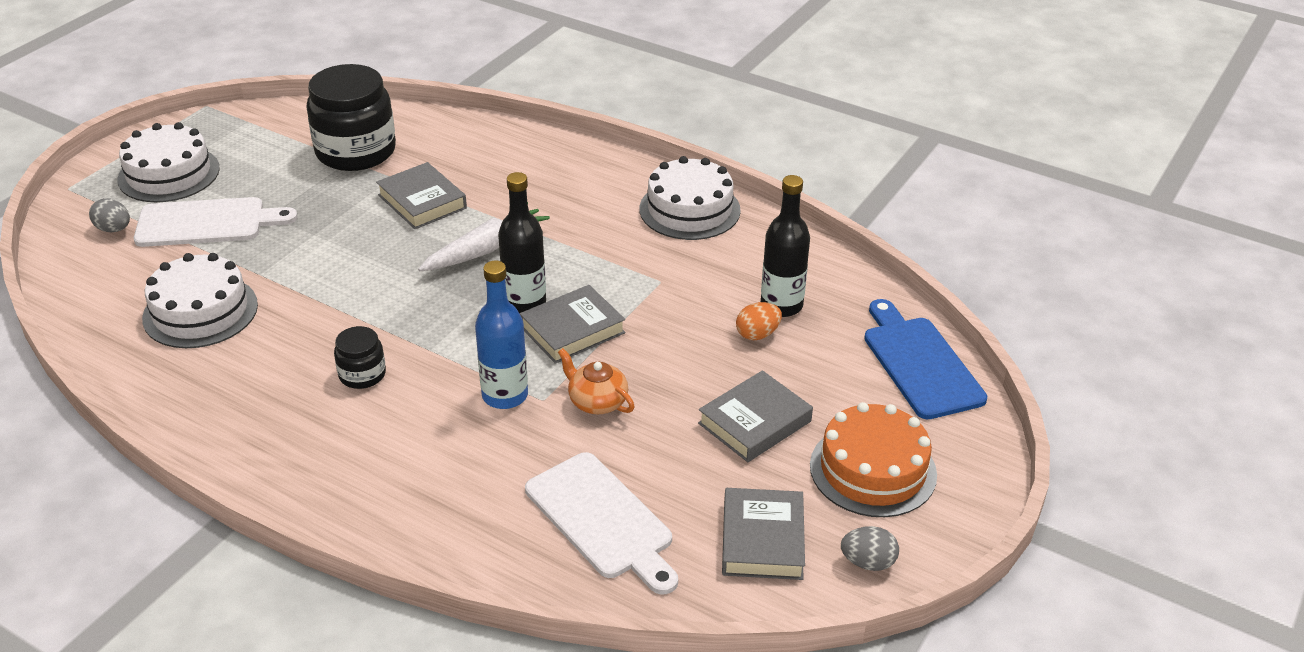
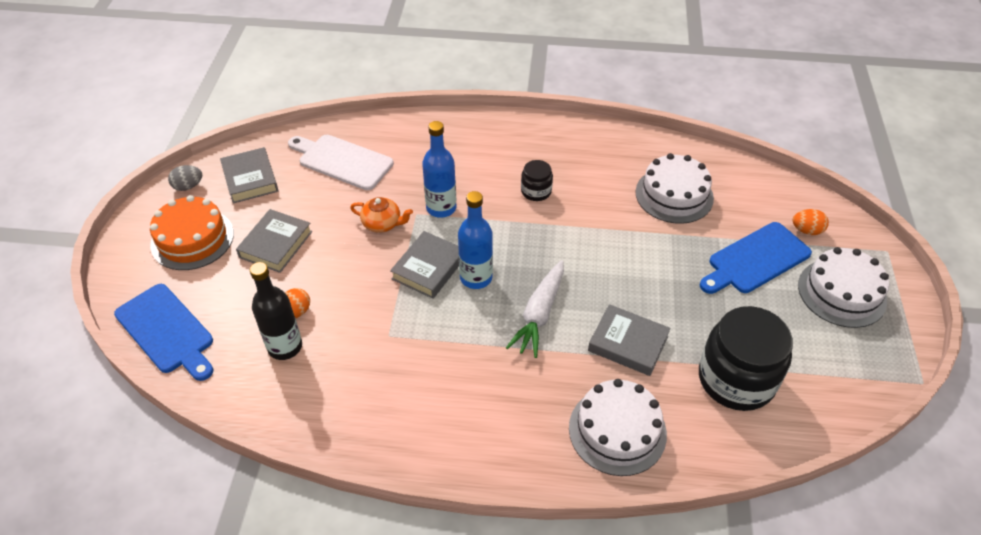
camera: 155 degrees right, 10 degrees up
(114, 229) = (806, 230): grey egg -> orange egg
(207, 223) = (755, 259): white cutting board -> blue cutting board
(525, 303) = (476, 278): black bottle -> blue bottle
(689, 209) = (401, 427): white cake -> white cake (617, 430)

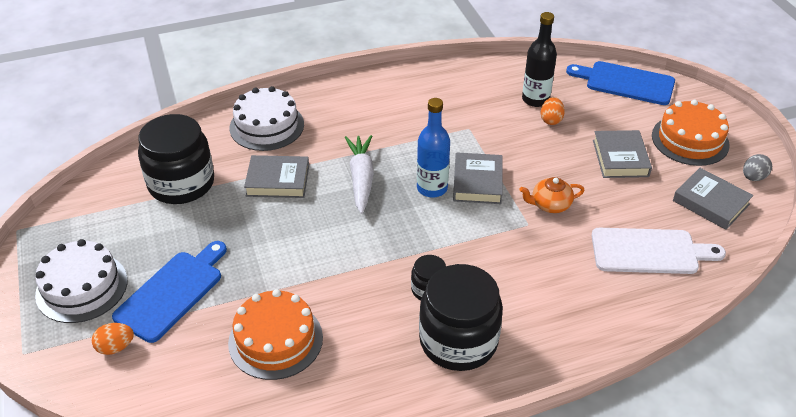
camera: 155 degrees right, 5 degrees down
(441, 208) = (510, 238): blue bottle -> none
(536, 151) = (458, 341): none -> black jar
(674, 195) = (275, 340): white cake -> orange cake

